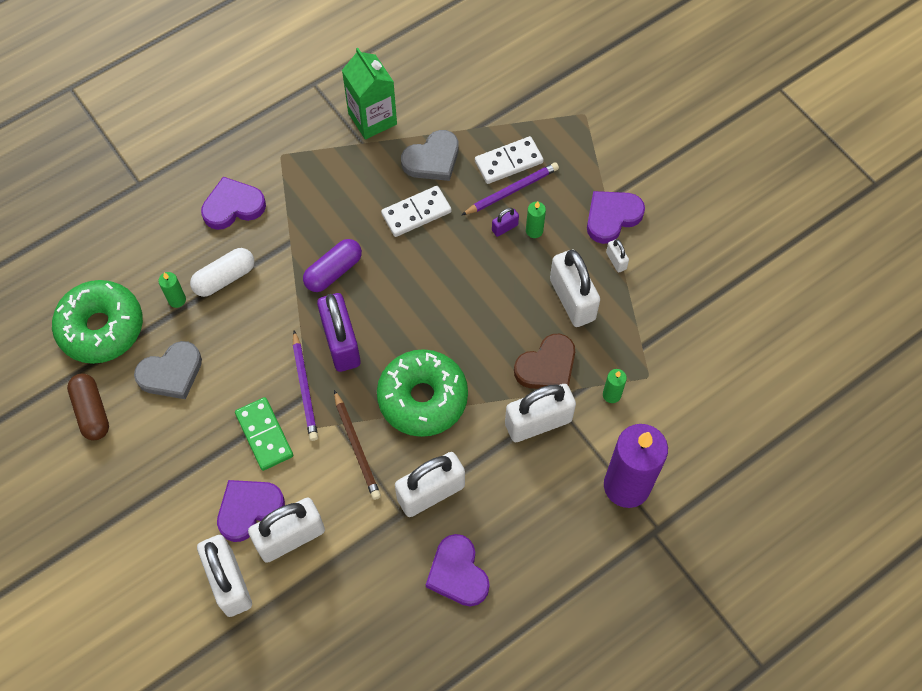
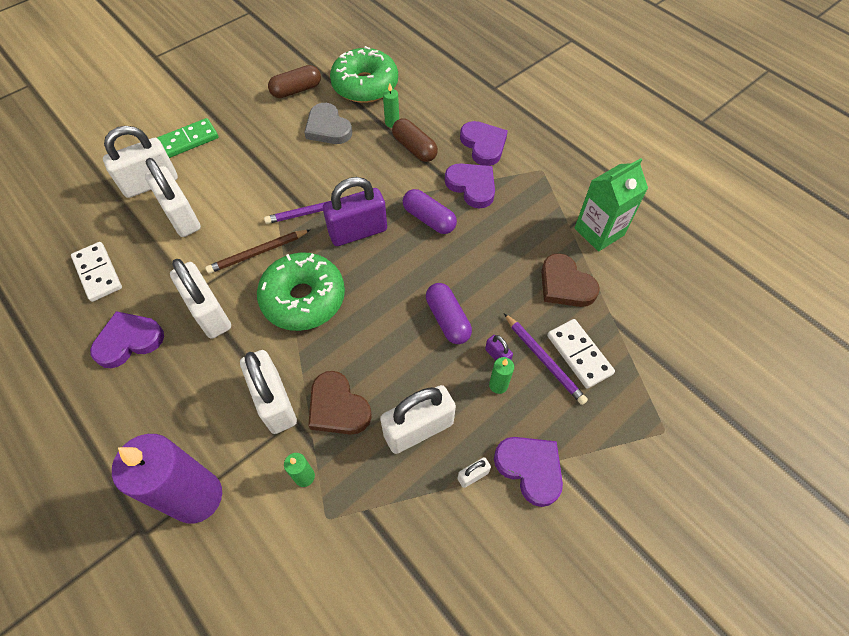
camera: 85 degrees right, 5 degrees down
(224, 278) = (414, 148): white capsule -> brown capsule
(249, 509) = (209, 187): purple heart -> purple heart (472, 186)
(264, 435) = (273, 190): green domino -> green domino (189, 140)
(416, 213) = (501, 276): white domino -> white domino (98, 273)
(432, 159) = (565, 285): grey heart -> brown heart
(461, 265) = (447, 319): none -> purple capsule

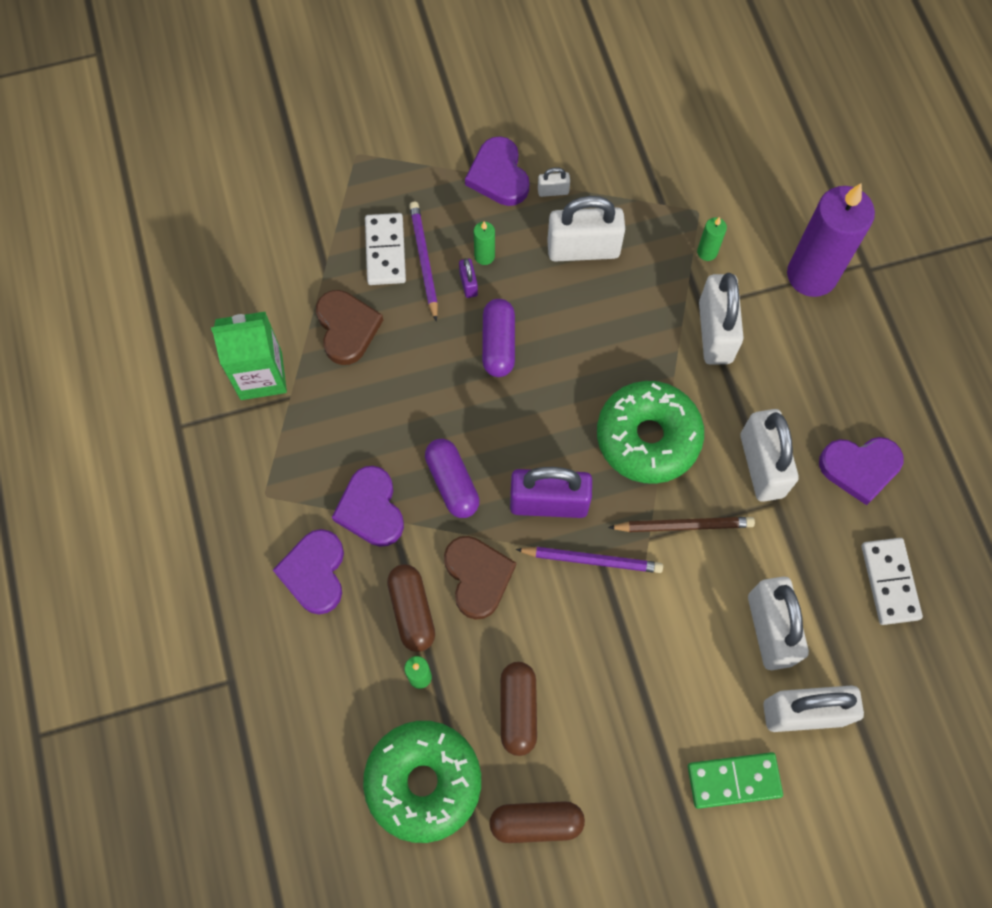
camera: 155 degrees left, 10 degrees up
(328, 128) = (518, 710): grey heart -> brown capsule
(338, 407) = (653, 301): brown heart -> brown heart (477, 577)

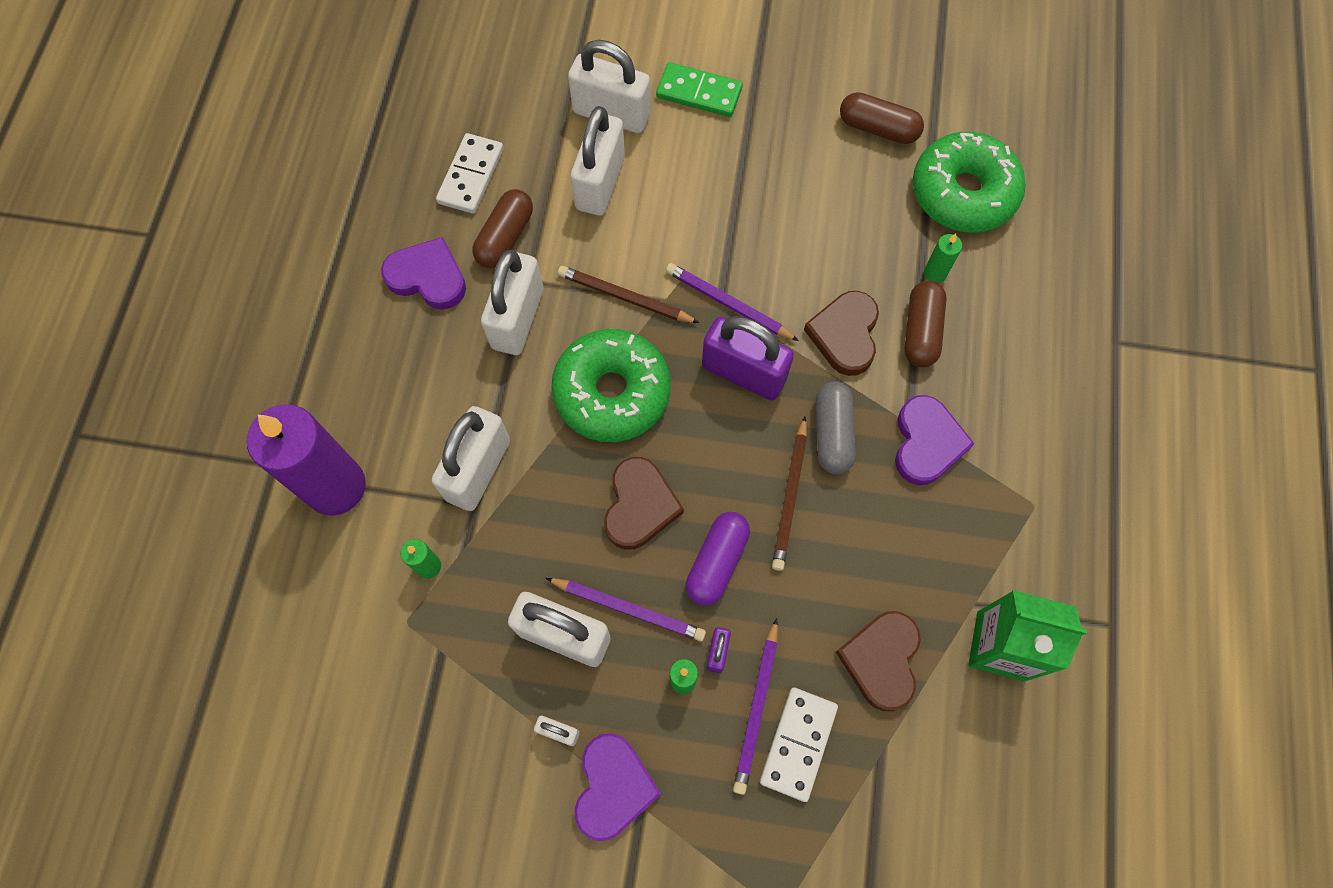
camera: 155 degrees left, 0 degrees up
(314, 573) = (1005, 405): purple heart -> none
(452, 483) = (832, 433): purple capsule -> grey capsule
(464, 417) = (790, 496): none -> brown pencil
(518, 710) = (856, 212): brown capsule -> brown capsule (505, 237)
(547, 285) = (628, 609): none -> purple pencil
(577, 359) = (639, 506): none -> brown heart

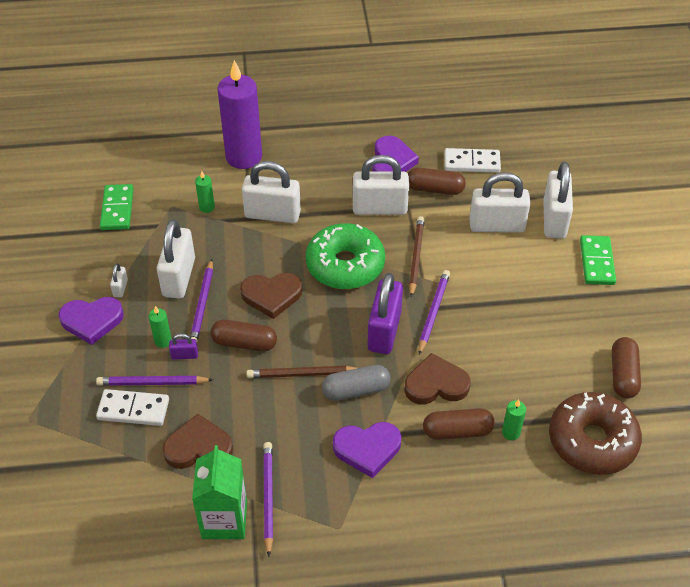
camera: 75 degrees right, 20 degrees down
(381, 713) = (117, 209): none -> green domino
(717, 562) = (244, 343): purple capsule -> brown capsule
(963, 193) = (592, 441): green donut -> brown donut
(976, 582) = (268, 497): none -> purple pencil

